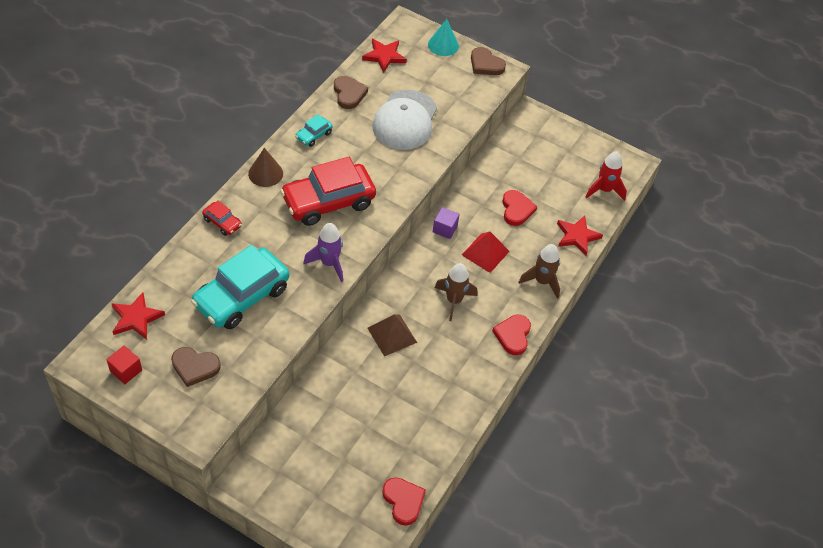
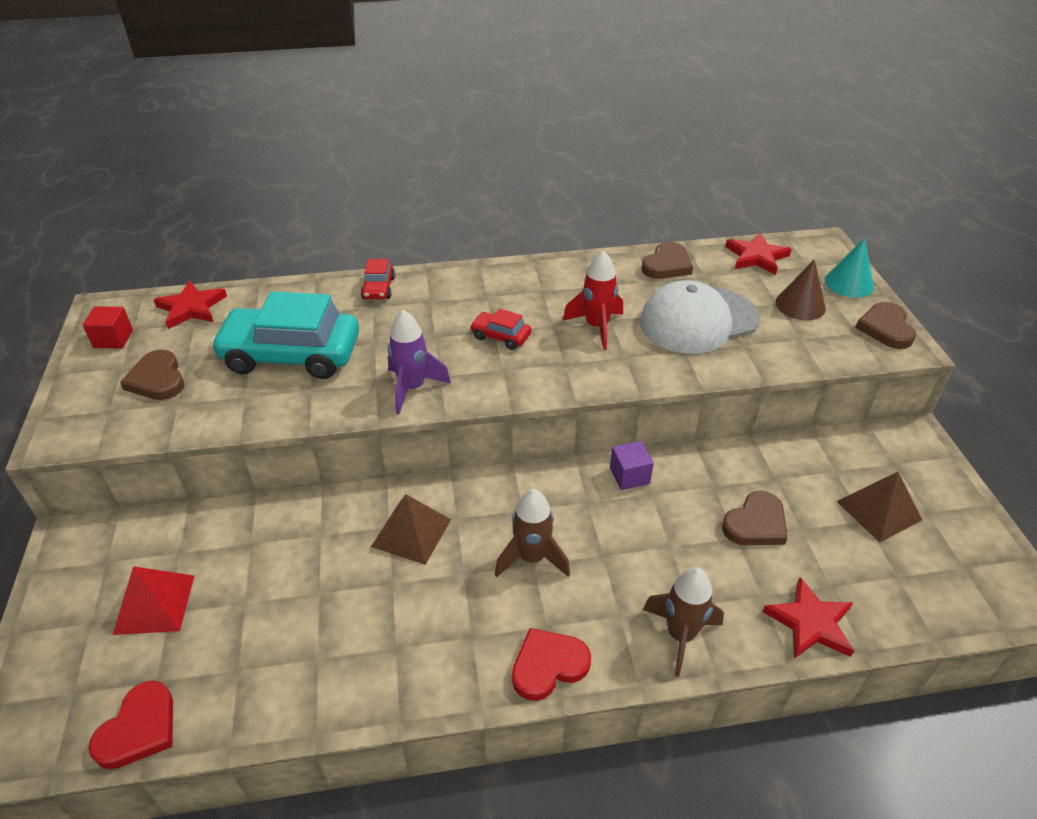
camera: 55 degrees right, 10 degrees down
(265, 173) = (480, 277): brown cone -> brown cone (800, 305)
(314, 135) = (575, 276): turquoise car -> none
(328, 201) = (501, 336): red car -> red car, size x0.44
(485, 253) = (646, 538): red pyramid -> red pyramid (154, 604)
(516, 209) = (755, 523): red heart -> brown heart
(552, 164) = (878, 510): none -> brown pyramid
(604, 190) = (933, 598): red rocket -> red rocket (596, 327)

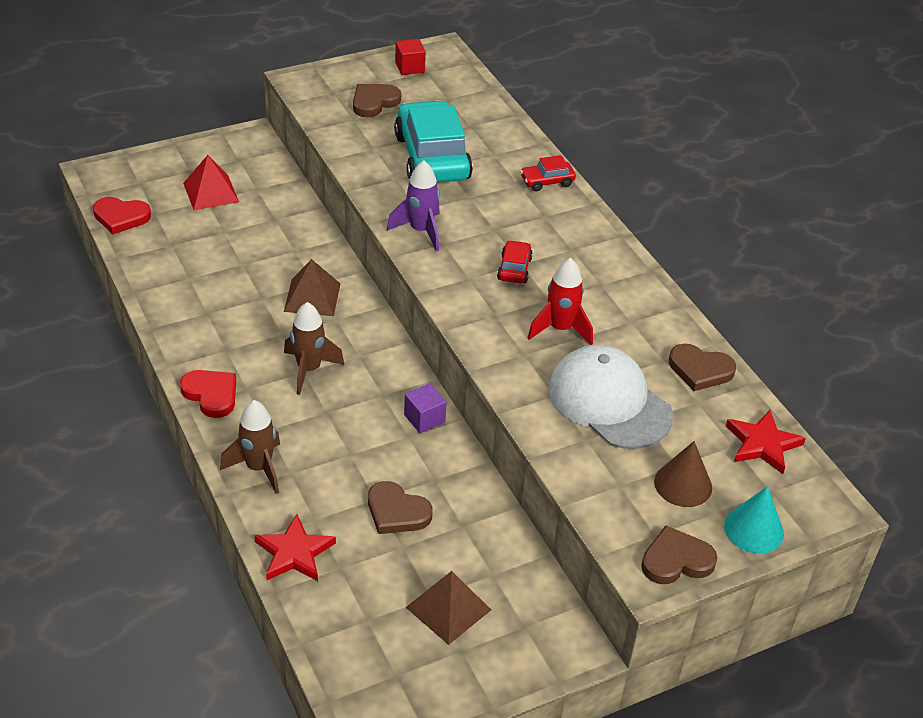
camera: 70 degrees right, 0 degrees up
(191, 308) = (466, 90): red star -> none

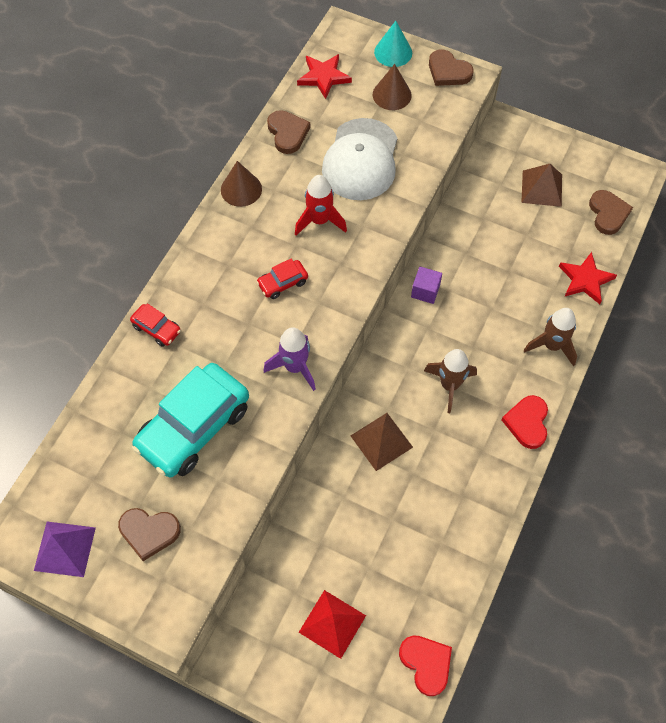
camera: 125 degrees left, 20 degrees up
(397, 512) = (507, 254): brown heart -> brown heart (608, 213)
(409, 67) = (64, 548): red cube -> purple pyramid
(654, 300) = (241, 189): none -> brown cone

